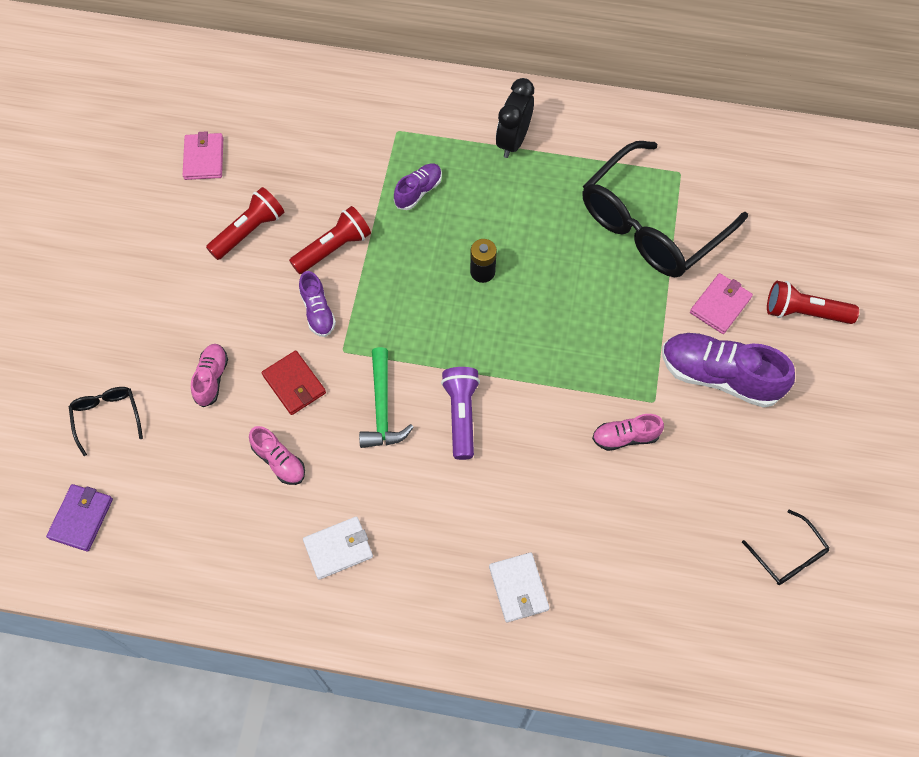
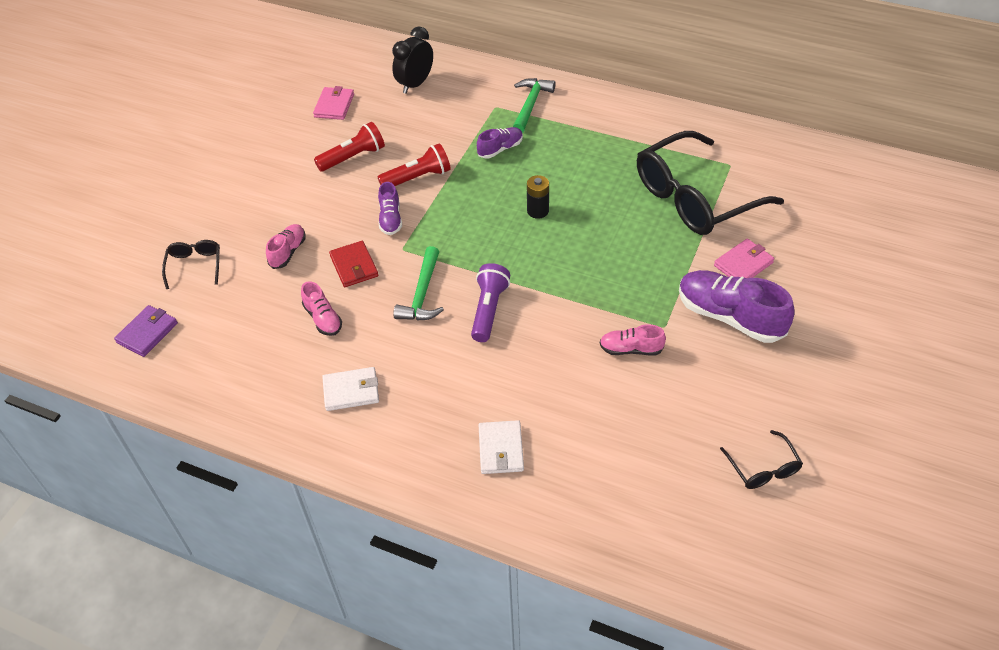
camera: 15 degrees right, 15 degrees down
(437, 122) = (530, 105): none -> green hammer
(513, 141) = (590, 125): black clock -> black clock (415, 84)
(804, 312) = (820, 280): red flashlight -> none

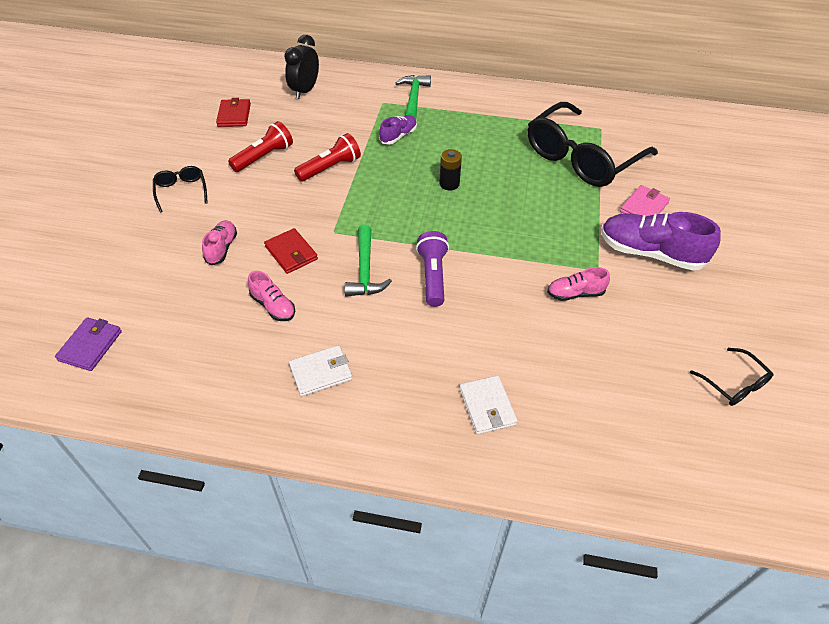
camera: 15 degrees left, 0 degrees up
(195, 266) = (128, 273): black glasses -> black glasses (181, 191)
(334, 105) = (234, 115): pink wallet -> red wallet
(390, 219) = (315, 206): purple shoe -> none

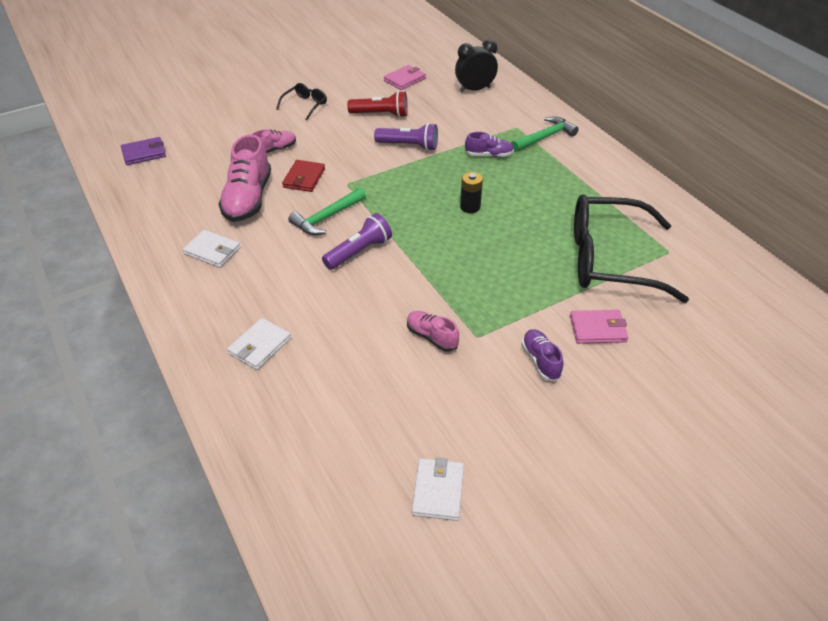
camera: 50 degrees right, 5 degrees down
(234, 115) = (405, 79): red wallet -> pink wallet
(273, 306) = (248, 199): pink shoe -> pink shoe, size x1.88
(330, 168) = (409, 146): red flashlight -> purple flashlight
(650, 253) = (540, 361): purple shoe -> purple shoe, size x0.53
(733, 384) = (438, 491): black glasses -> white wallet

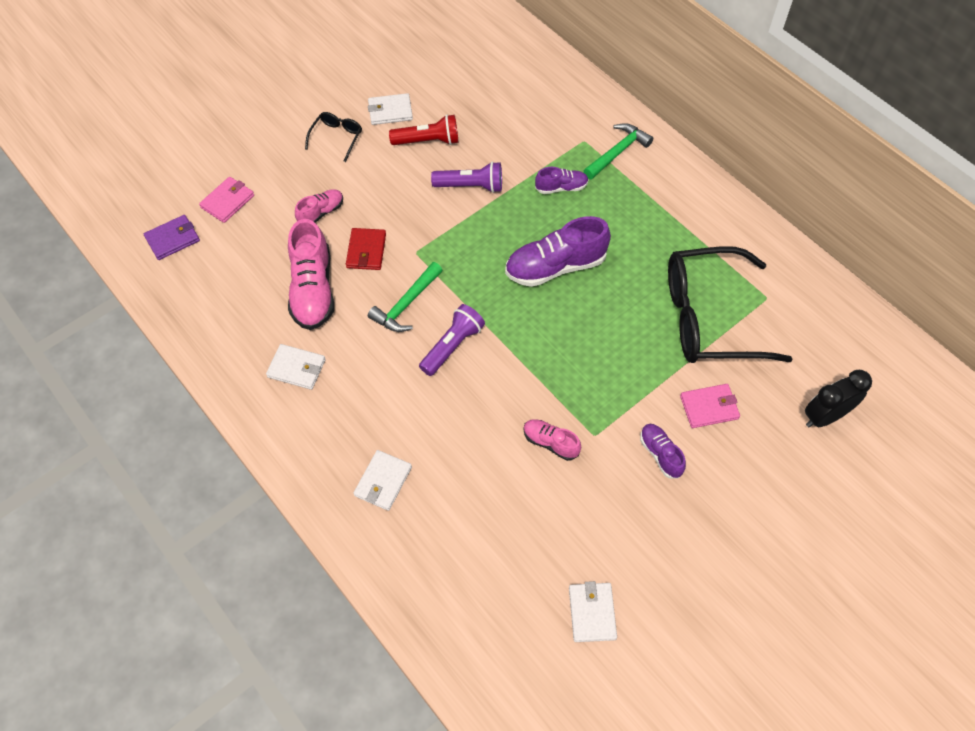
camera: 10 degrees left, 15 degrees up
(355, 94) = (390, 111): none -> white wallet
(405, 79) = (442, 80): pink wallet -> pink wallet (228, 201)
(470, 207) = (555, 267): black battery -> purple shoe
(475, 89) = (526, 86): black clock -> black clock (824, 416)

